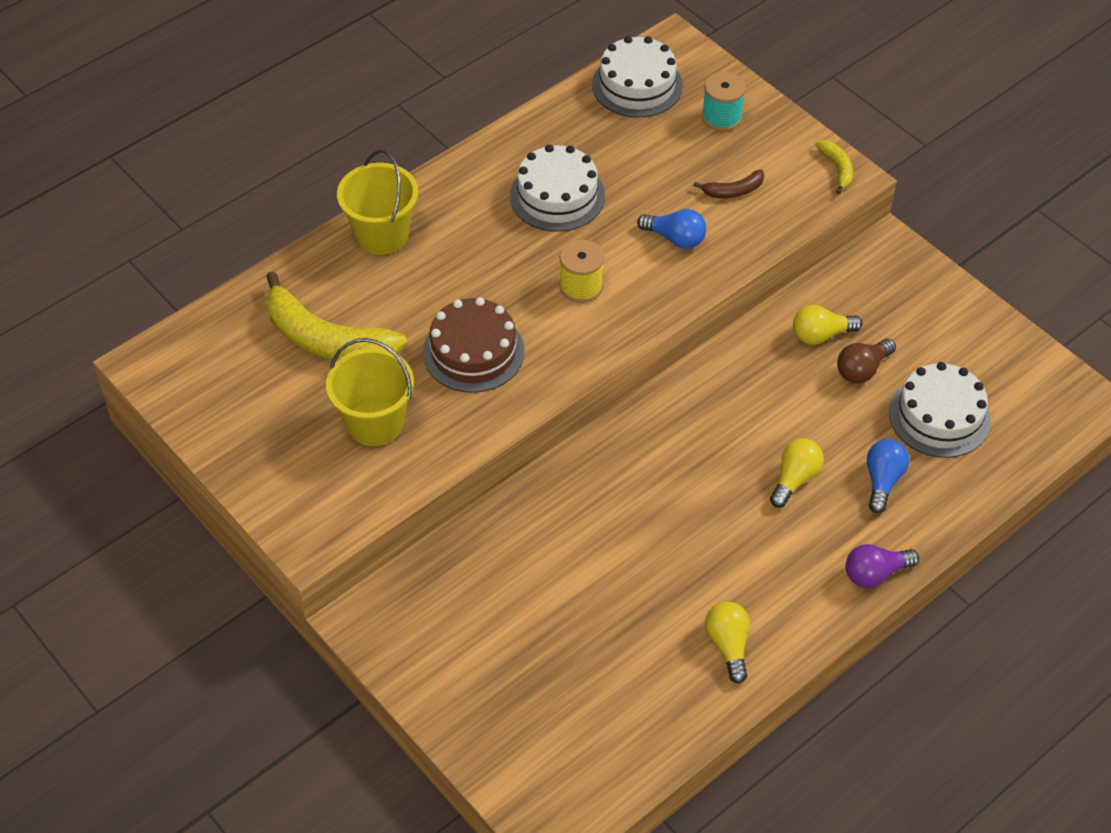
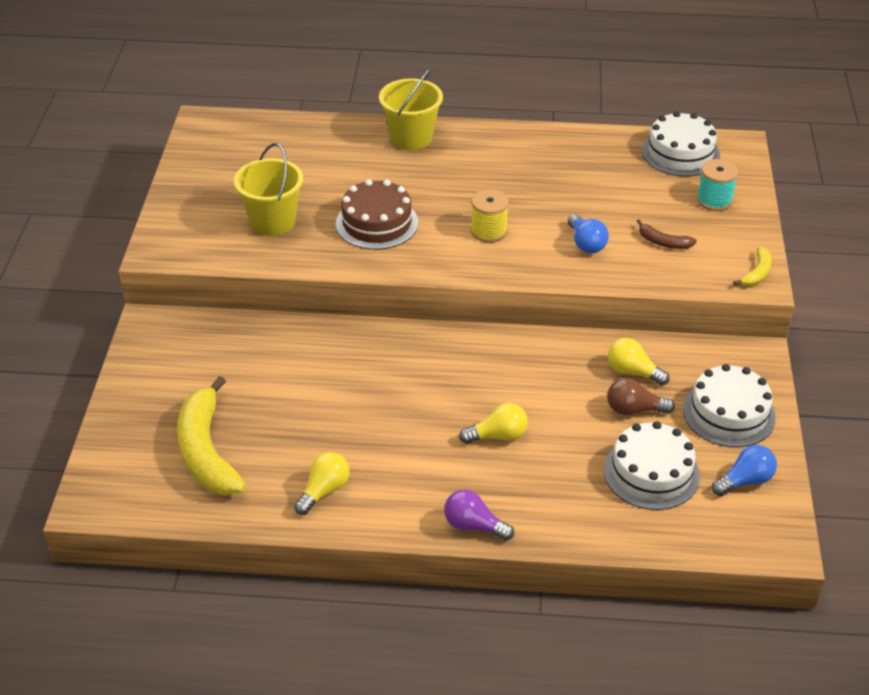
camera: 45 degrees right, 10 degrees down
(326, 339) = (307, 167): yellow banana -> yellow banana (206, 451)
(557, 196) = (543, 179): white cake -> white cake (729, 413)
(882, 481) = (556, 479): blue light bulb -> blue light bulb (745, 481)

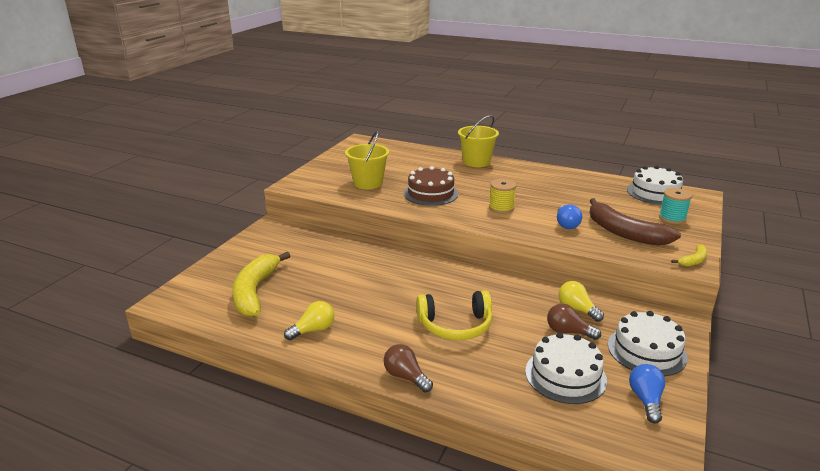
camera: 20 degrees right, 15 degrees down
(474, 526) = (406, 377): purple light bulb -> brown light bulb
(498, 436) = (455, 325): yellow light bulb -> yellow headphones
(663, 242) = (624, 233): brown banana -> brown banana, size x2.17
(745, 481) = (646, 400): blue light bulb -> blue light bulb turned 75 degrees counterclockwise

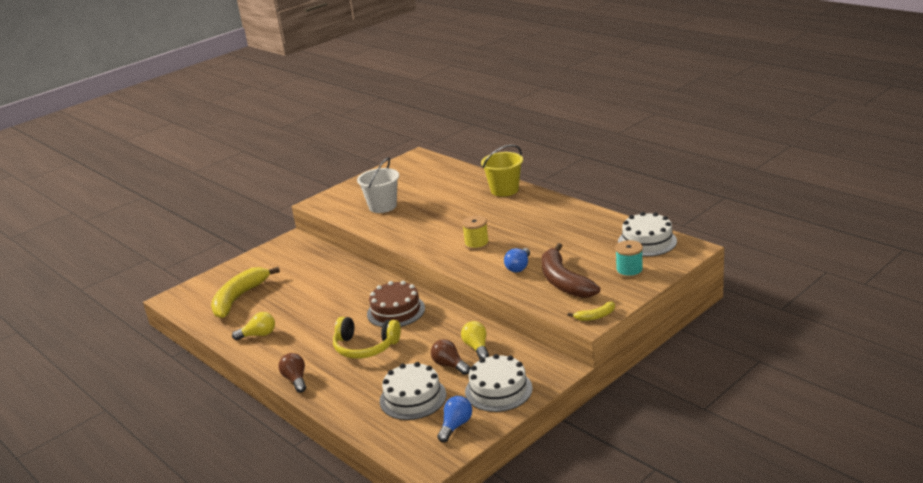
camera: 25 degrees right, 0 degrees up
(368, 183) = (382, 206): yellow bucket -> white bucket
(430, 193) = (428, 222): brown cake -> brown cake (396, 311)

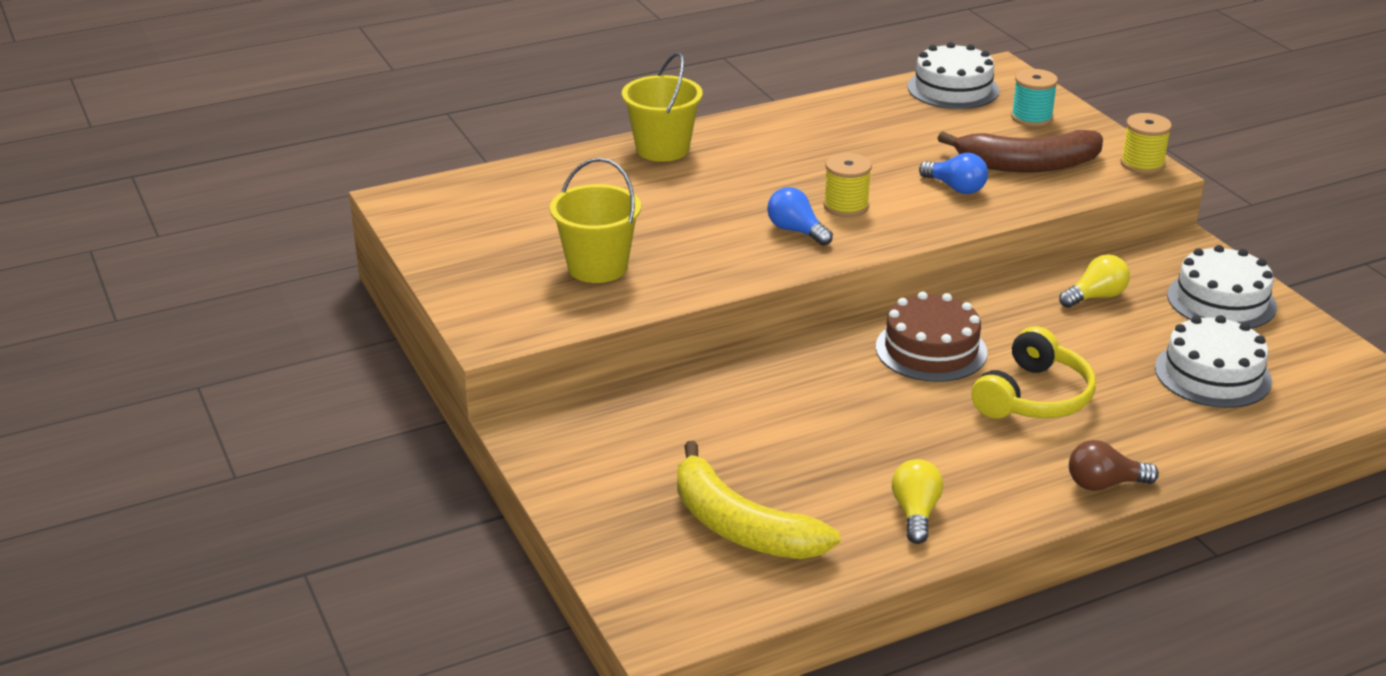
camera: 75 degrees left, 5 degrees up
(382, 206) = (597, 267): white bucket -> yellow bucket
(450, 365) = (1134, 328): brown light bulb -> none
(455, 426) = (1300, 350): blue light bulb -> blue light bulb (796, 231)
(477, 348) = (1095, 297): yellow light bulb -> yellow light bulb turned 150 degrees clockwise
(595, 316) = (1142, 164): yellow banana -> yellow spool

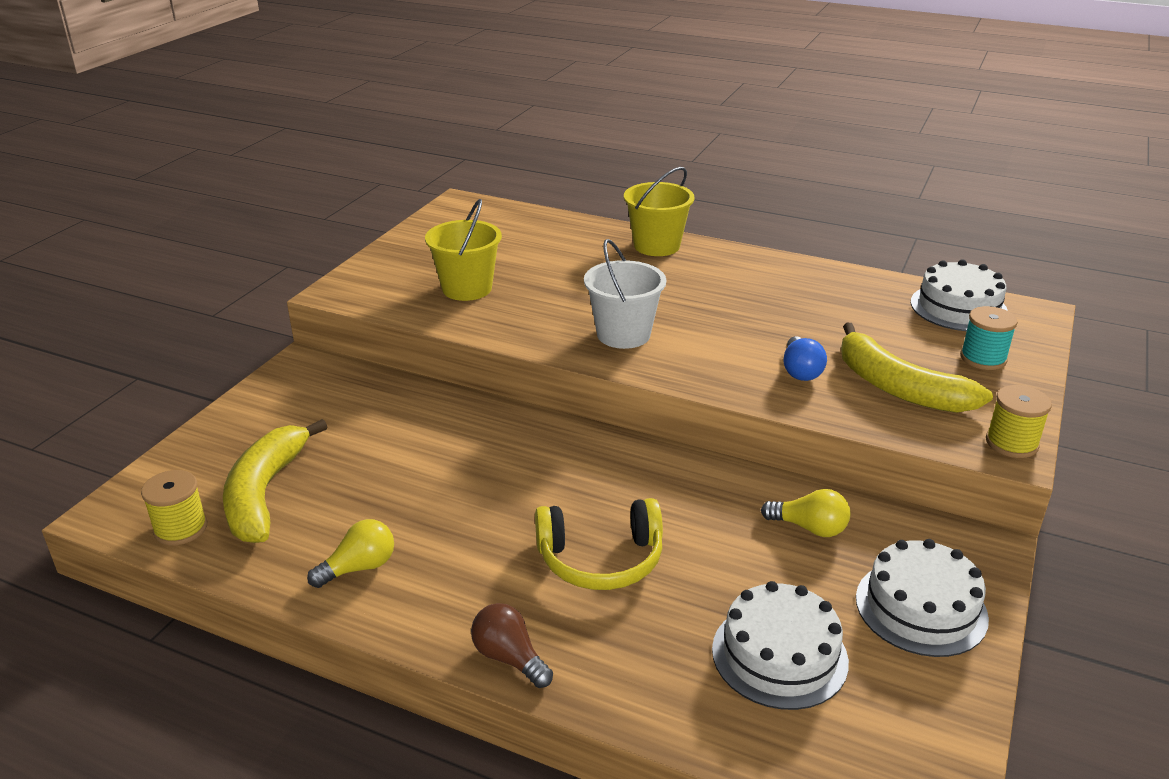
camera: 50 degrees right, 0 degrees up
(796, 231) = (623, 334): blue light bulb -> white bucket
(846, 206) = (692, 338): yellow spool -> yellow spool (180, 528)
(931, 350) = (604, 477): brown cake -> none
(1027, 165) = (898, 387): brown banana -> yellow banana

